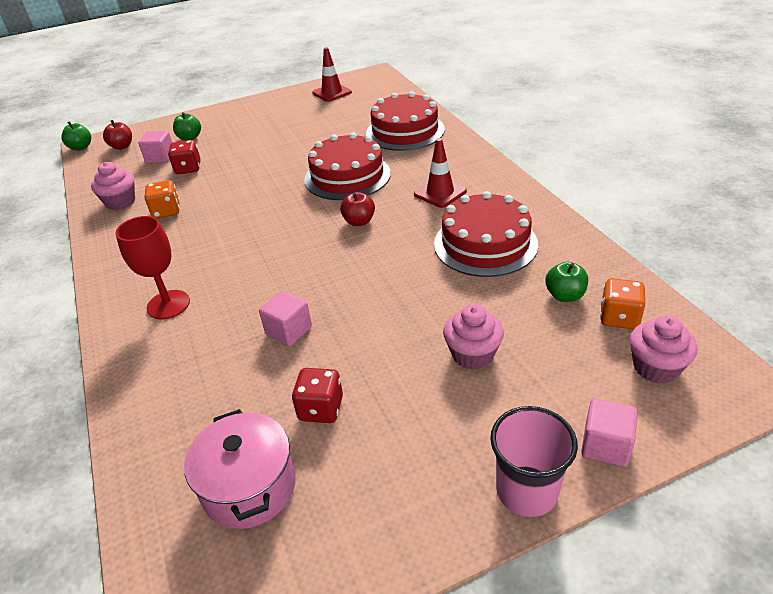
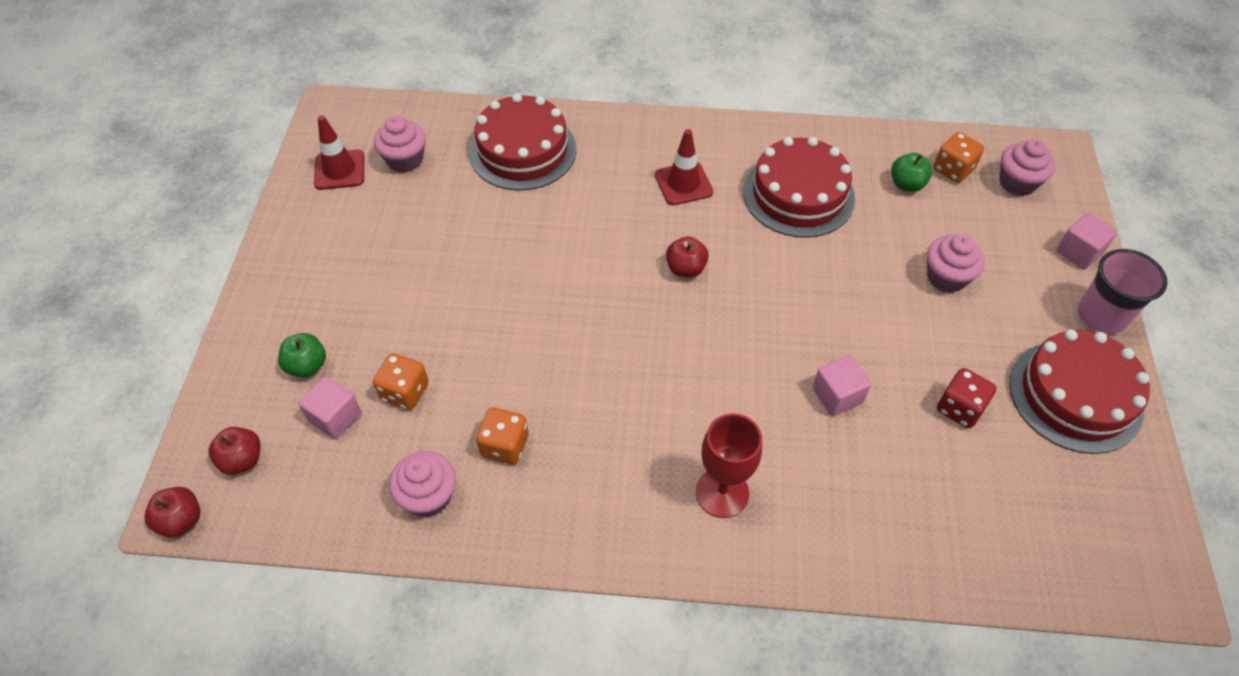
camera: 65 degrees left, 15 degrees up
(81, 147) = (181, 520): green apple -> red apple
(188, 168) = (405, 392): red dice -> orange dice
(249, 487) = (1028, 492): pink pot -> none
(347, 176) = (581, 241): red cake -> red cake (1075, 395)
(358, 104) = (405, 160): none -> pink cupcake

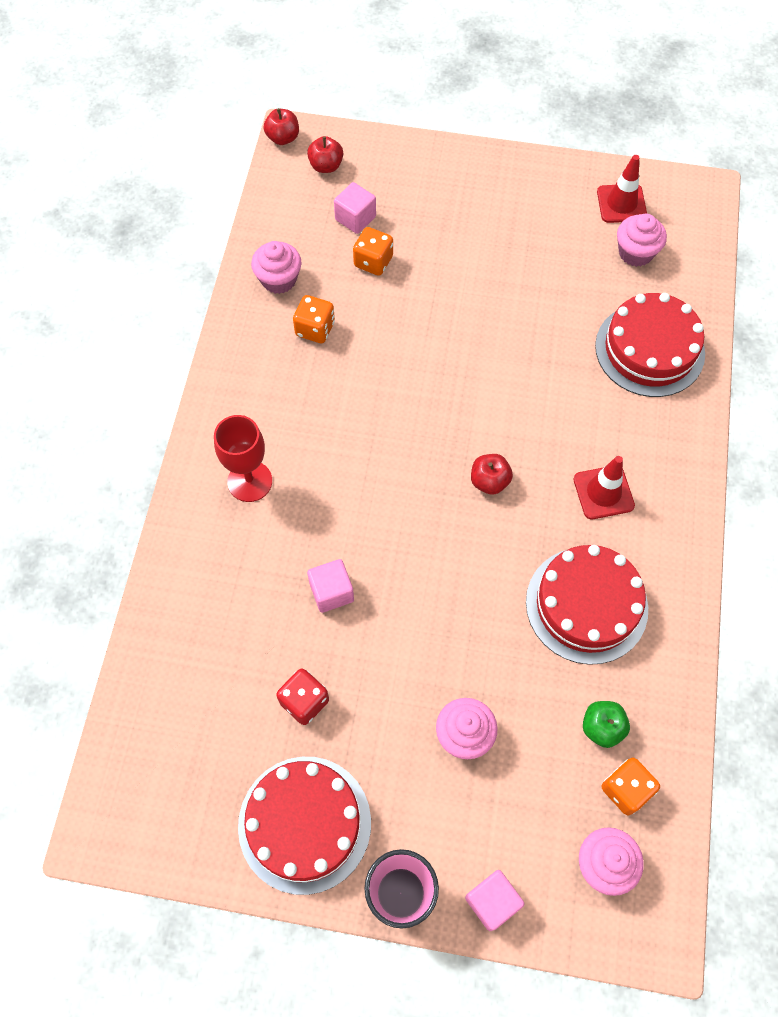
camera: 95 degrees right, 10 degrees up
(307, 365) = (405, 197): green apple -> none

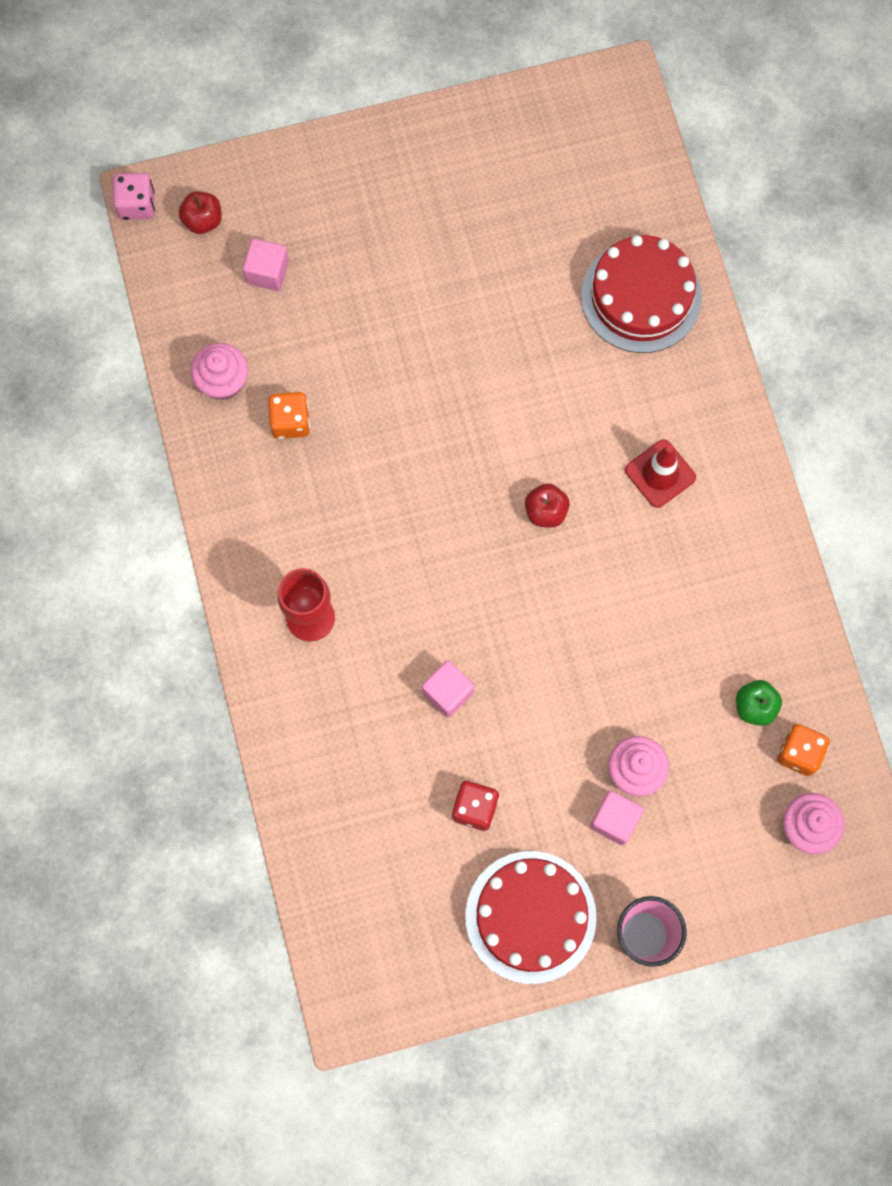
camera: 25 degrees left, 10 degrees up
(283, 138) = (137, 205): red apple -> pink dice
(373, 262) = (312, 316): orange dice -> none
(492, 901) = (725, 904): pink cube -> pink cube (615, 820)
(586, 605) = (692, 596): red cake -> none
(621, 204) = (541, 133): red traffic cone -> none
(635, 253) = (580, 188): pink cupcake -> none

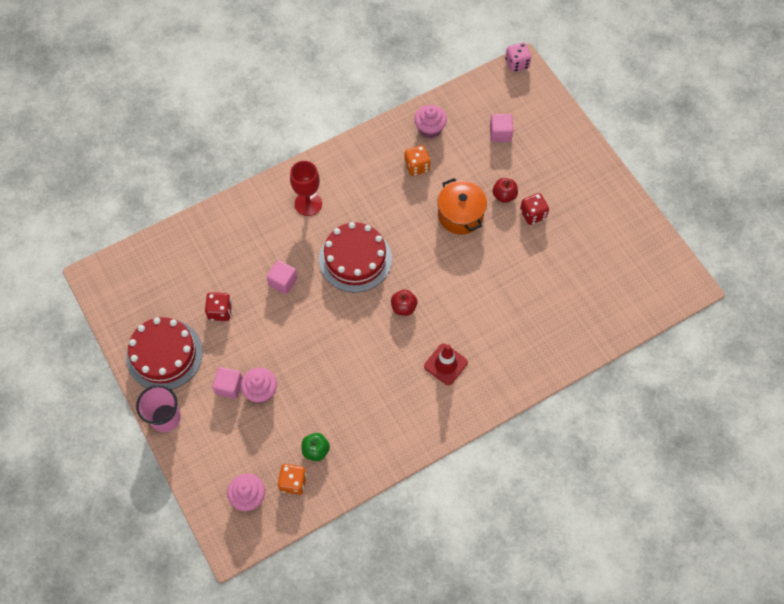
camera: 75 degrees right, 10 degrees down
(203, 220) = (519, 96): red apple -> red apple (504, 195)
(403, 378) = (460, 215): none -> orange pot
(434, 267) = (533, 214): none -> red dice
(641, 296) = (554, 328): red cake -> red cake (355, 259)

